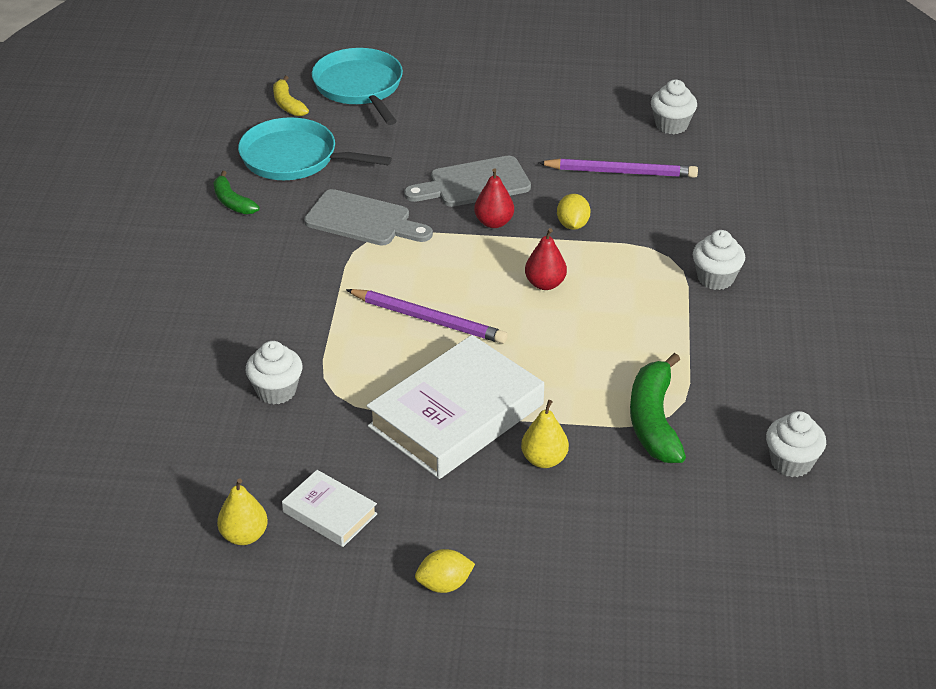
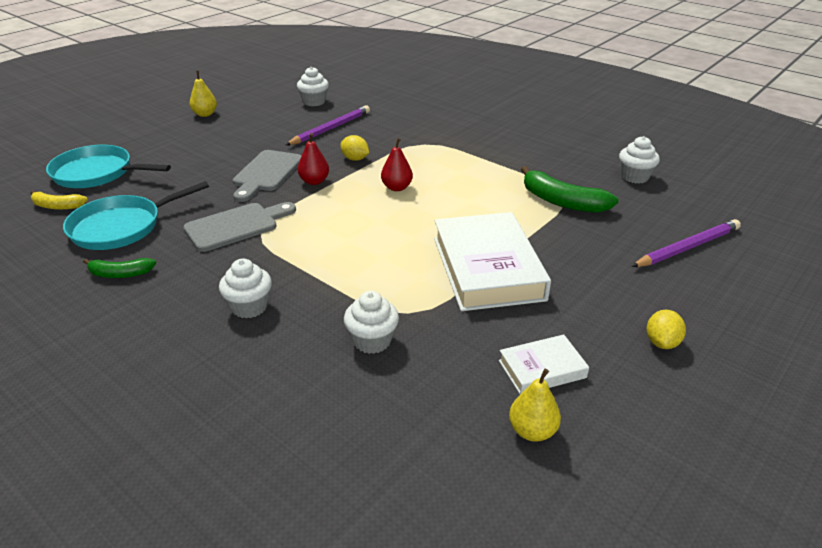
camera: 55 degrees left, 5 degrees down
(428, 319) = (376, 241): purple pencil -> purple pencil (687, 247)
(544, 460) = (564, 252): yellow pear -> yellow pear (205, 114)
(715, 278) = (459, 139): white cupcake -> white cupcake (249, 307)

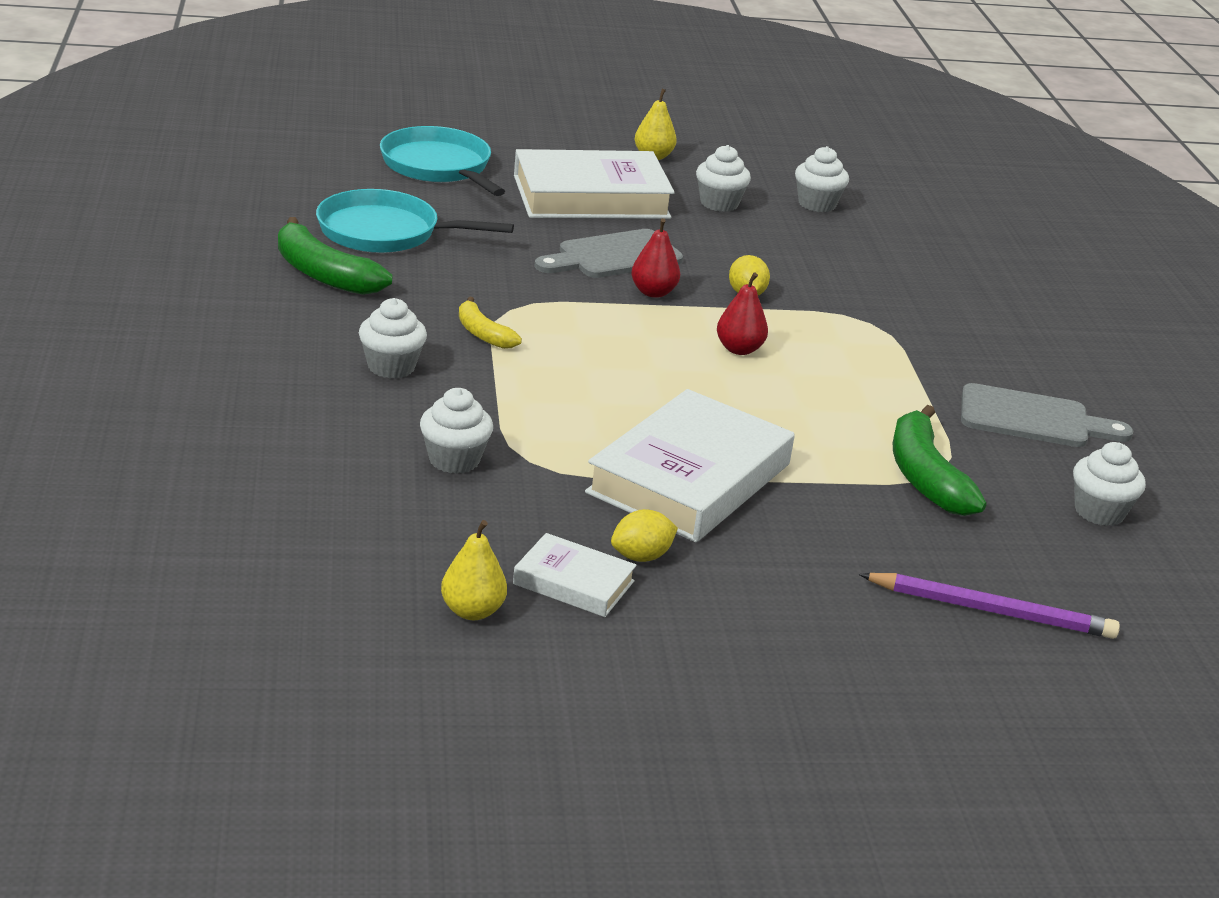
camera: 40 degrees right, 5 degrees down
(57, 206) = (356, 181): yellow banana -> yellow banana (483, 333)
(120, 274) = (323, 274): green banana -> green banana, size x1.71
(206, 149) = (591, 197): none -> white book
(236, 226) = (495, 291): grey cutting board -> grey cutting board (1033, 419)
(272, 122) = (719, 203): none -> white cupcake
(330, 129) = (779, 246): purple pencil -> none
(661, 342) = (749, 650): yellow lemon -> yellow lemon (641, 556)

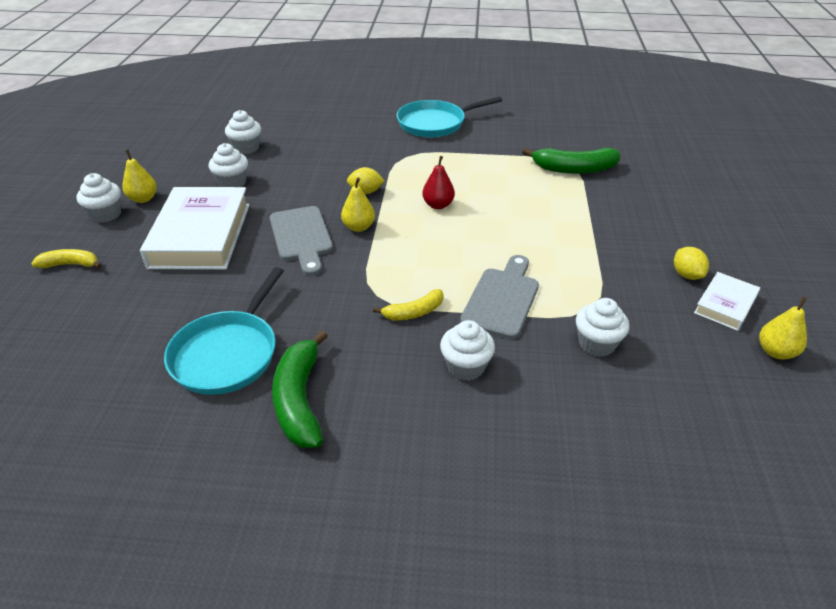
camera: 75 degrees left, 10 degrees up
(323, 274) = (300, 399): green banana -> green banana turned 120 degrees clockwise
(438, 166) = (107, 310): turquoise pan -> turquoise pan (434, 123)
(508, 138) = (71, 264): none -> yellow banana
(653, 292) = (359, 227): red pear -> yellow pear
(689, 478) = (595, 245): white book -> none
(991, 611) = (691, 173): purple pencil -> none
(1033, 419) = (510, 130): grey cutting board -> grey cutting board (502, 299)
(1099, 512) = (594, 130): white cupcake -> white cupcake (106, 214)

